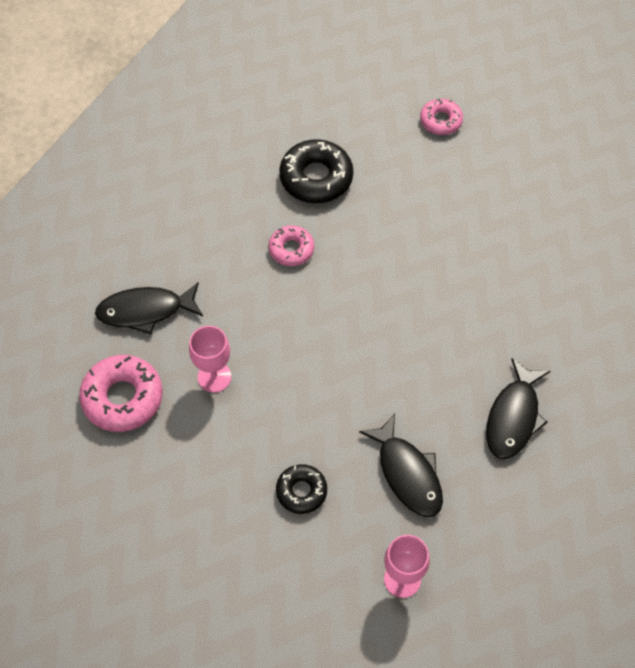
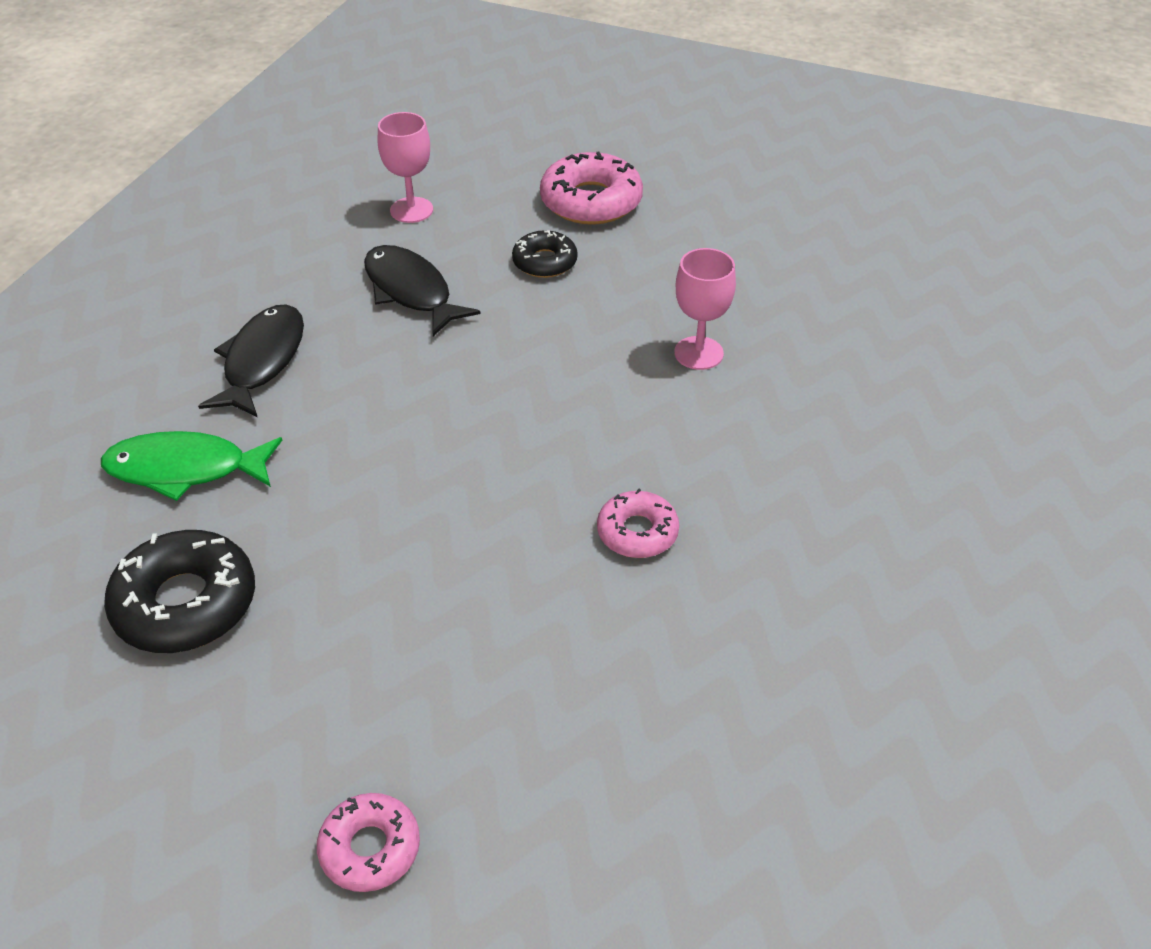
camera: 170 degrees right, 15 degrees down
(123, 398) = (813, 318): pink donut -> pink donut (591, 201)
(145, 311) = (838, 415): black fish -> none
(316, 178) = (626, 668): black donut -> black donut (185, 603)
(551, 331) = (185, 469): none -> green fish

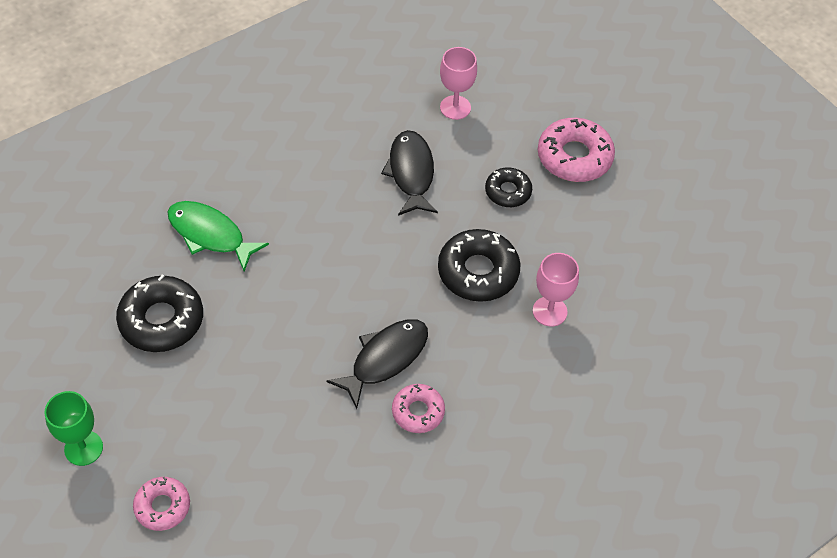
camera: 30 degrees right, 10 degrees up
(177, 839) = (83, 448): none -> green goblet
(262, 361) = (294, 181): black fish -> black fish (385, 359)
(579, 352) = (478, 272): none -> black donut

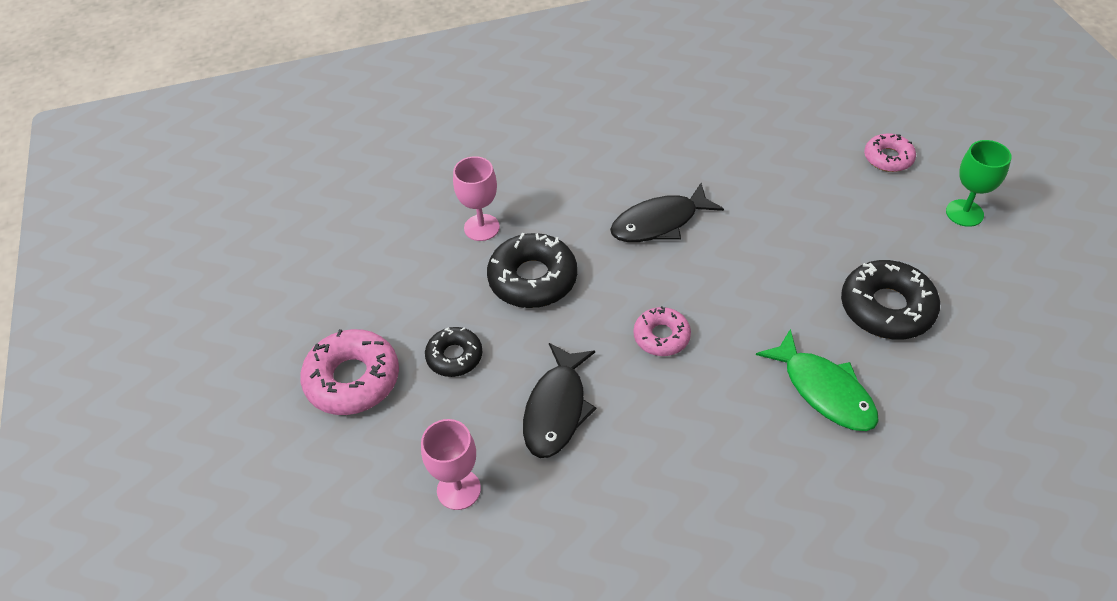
camera: 155 degrees left, 5 degrees down
(418, 412) = (644, 177): pink donut -> pink donut (661, 336)

